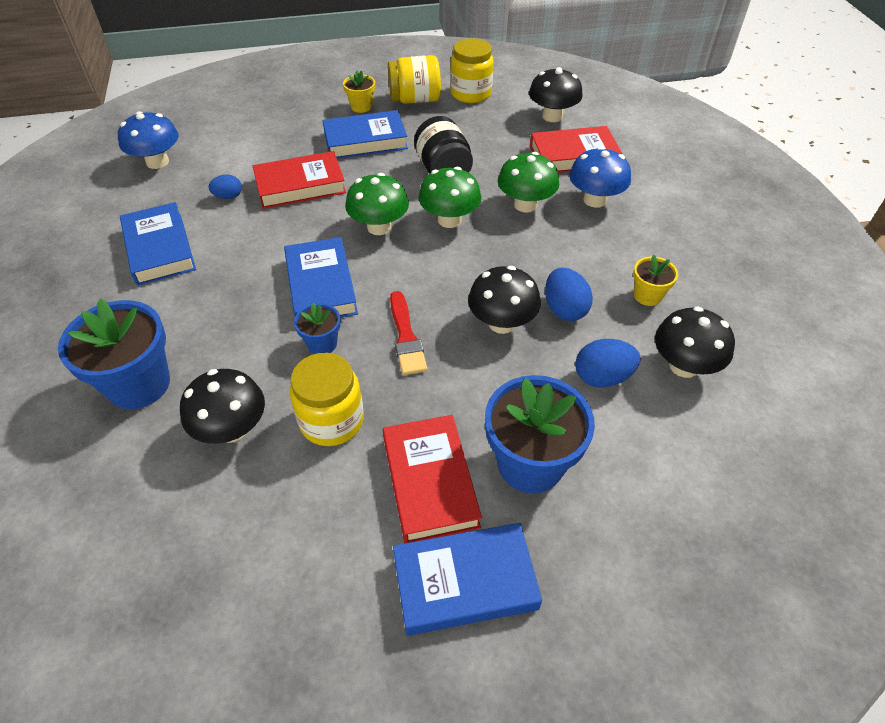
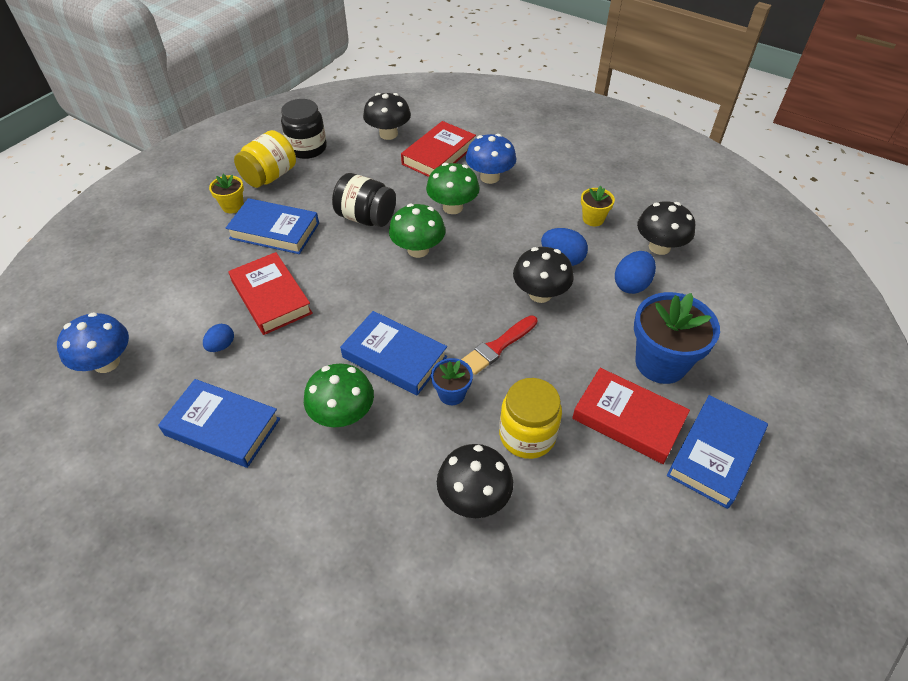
camera: 45 degrees left, 0 degrees up
(139, 384) = (362, 531): blue flower pot -> none
(300, 185) = (271, 297): red book -> red book turned 60 degrees counterclockwise
(365, 140) = (274, 231): blue book -> blue book turned 75 degrees clockwise
(379, 227) = (377, 287): green mushroom -> green mushroom (343, 414)
(406, 337) = (498, 347): red brush -> red brush turned 105 degrees clockwise
(470, 93) = (307, 148): yellow jar -> black jar

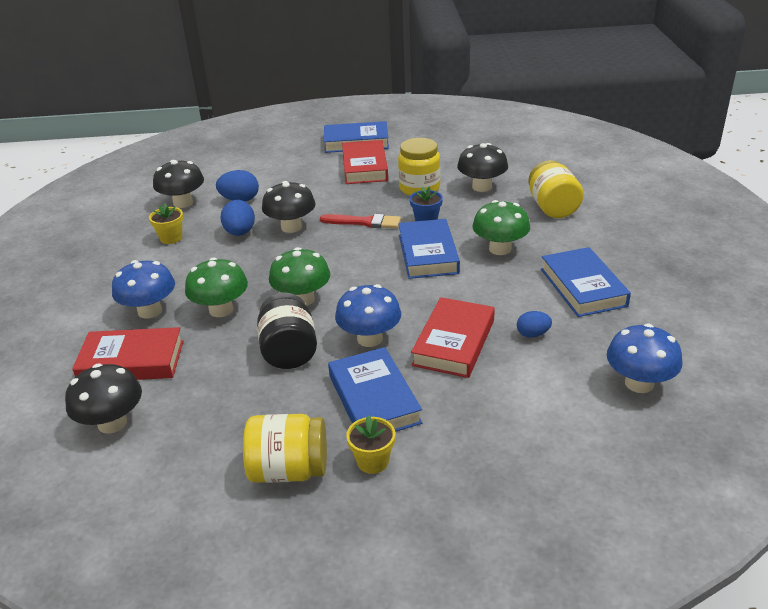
camera: 125 degrees left, 15 degrees down
(307, 148) = (200, 477): black jar -> none
(331, 259) = (369, 339): none -> blue mushroom
(359, 528) = (553, 208): none -> yellow jar
(661, 363) = (306, 171): blue flower pot -> none

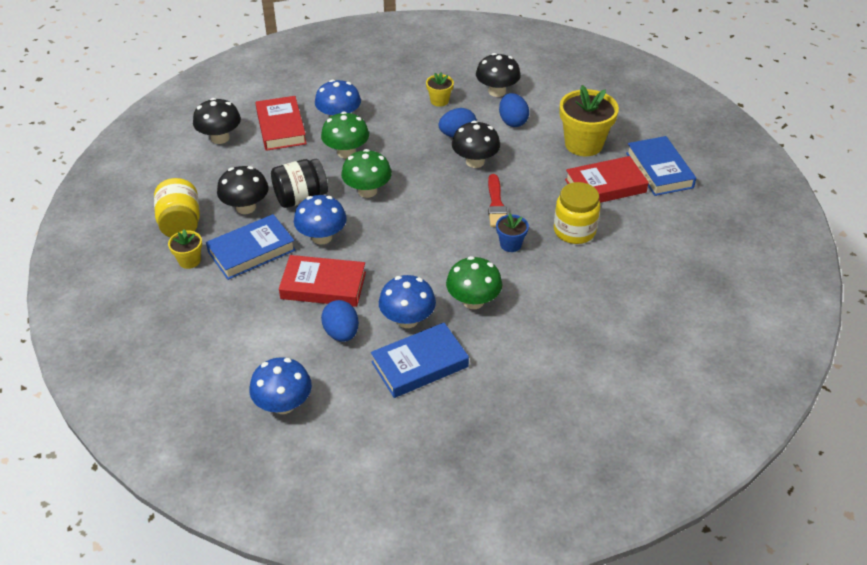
camera: 75 degrees right, 10 degrees up
(300, 169) = (583, 144): none -> yellow flower pot
(428, 254) = (452, 253): blue book -> none
(482, 187) = (593, 276): black mushroom -> black mushroom (246, 207)
(519, 289) = (407, 320): none -> blue mushroom
(533, 334) = (341, 333): blue egg -> blue egg, size x1.58
(553, 208) = (566, 335): yellow jar -> none

